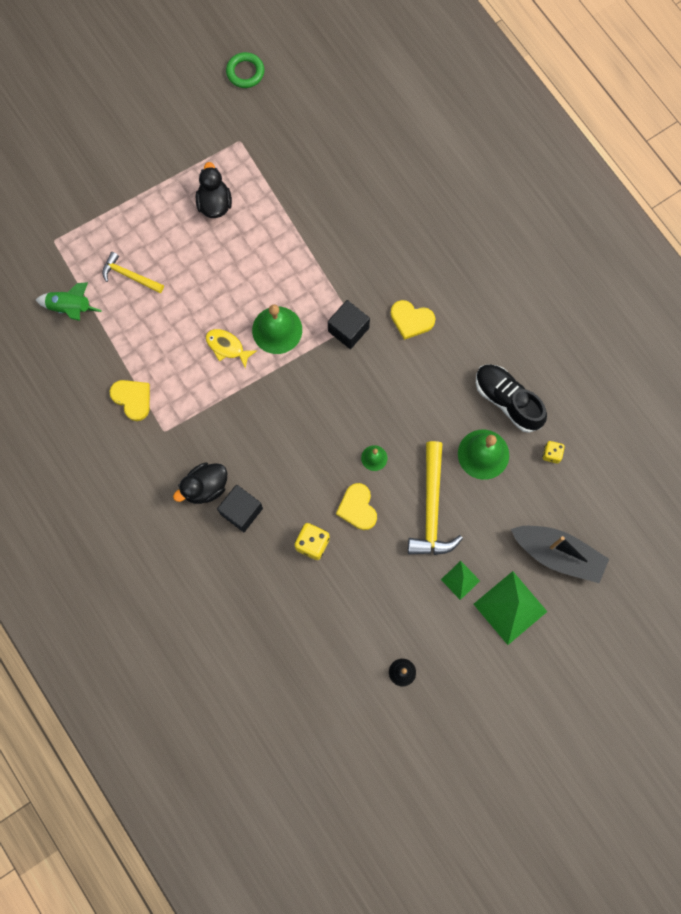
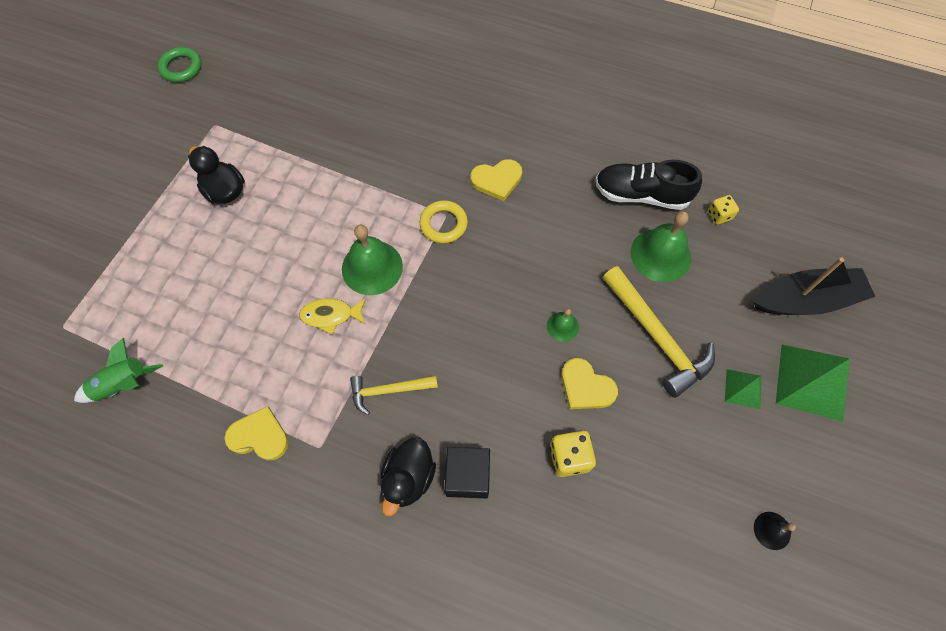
camera: 35 degrees left, 10 degrees down
(129, 275) = (174, 310): yellow hammer -> yellow hammer (388, 390)
(348, 329) = (443, 224): black cube -> yellow ring

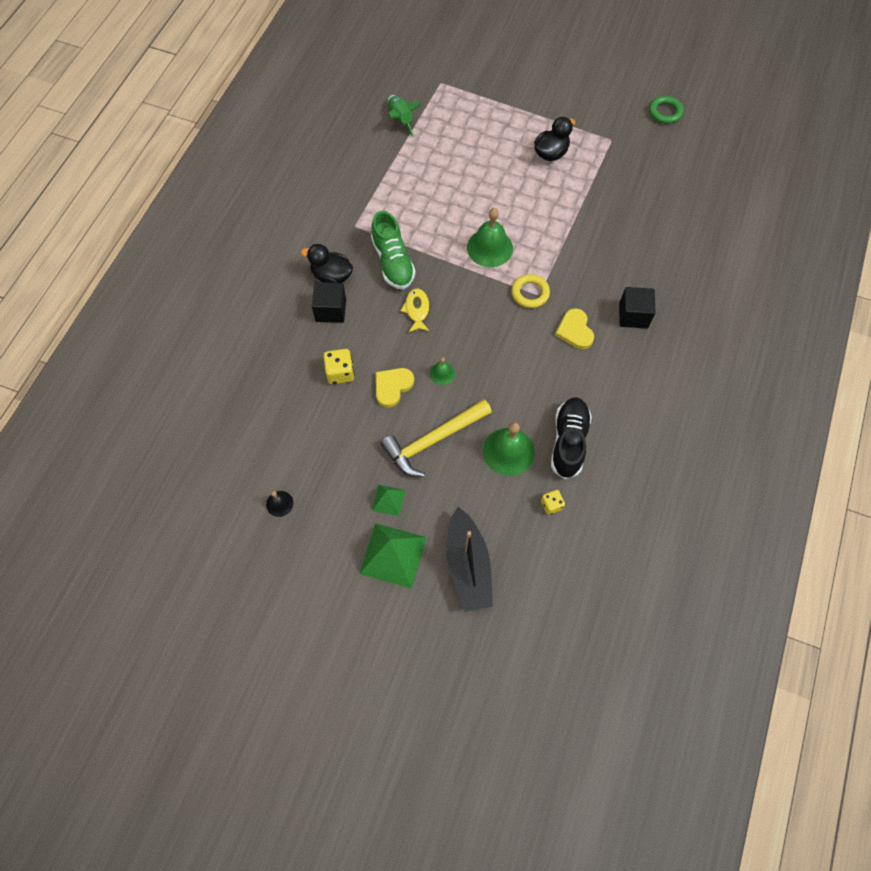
camera: 90 degrees right, 0 degrees up
(259, 436) = (364, 193): yellow heart -> none
(331, 315) = (450, 225): yellow fish -> yellow fish (417, 310)
(388, 390) = (393, 262): yellow hammer -> green shoe
(476, 123) = (633, 315): none -> black cube

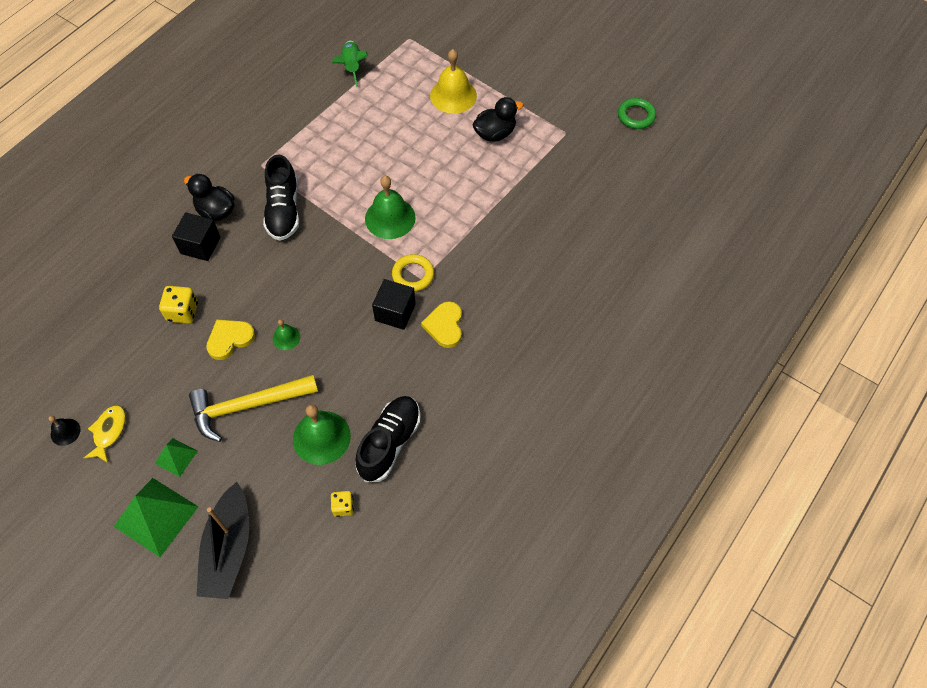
camera: 15 degrees right, 5 degrees down
(393, 262) = (284, 211): green shoe -> black shoe
(417, 310) = (287, 265): yellow fish -> yellow fish (109, 432)
(501, 127) = (453, 95): none -> yellow bell
(633, 315) = (515, 324): black cube -> black cube (395, 312)

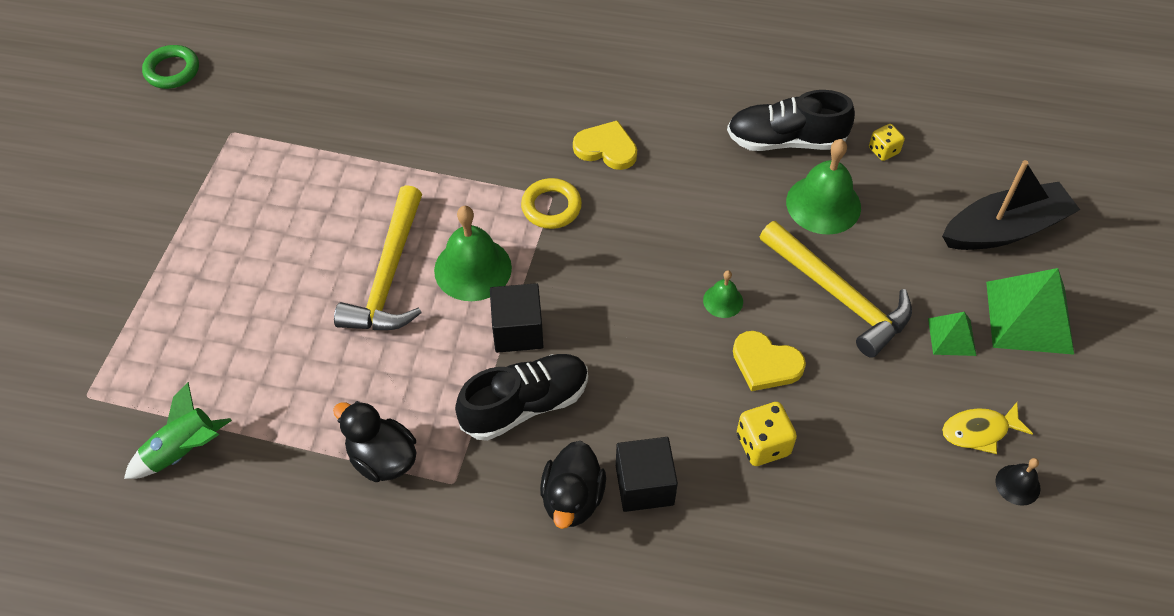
camera: 115 degrees left, 5 degrees down
(395, 312) = (617, 203): black cube -> black cube (517, 331)
(409, 177) = (388, 276): none -> yellow hammer
(445, 326) = (606, 148): yellow heart -> yellow heart turned 135 degrees counterclockwise
(453, 95) = (203, 284): yellow bell -> none
(495, 133) = (263, 207): black duck -> black duck (382, 458)

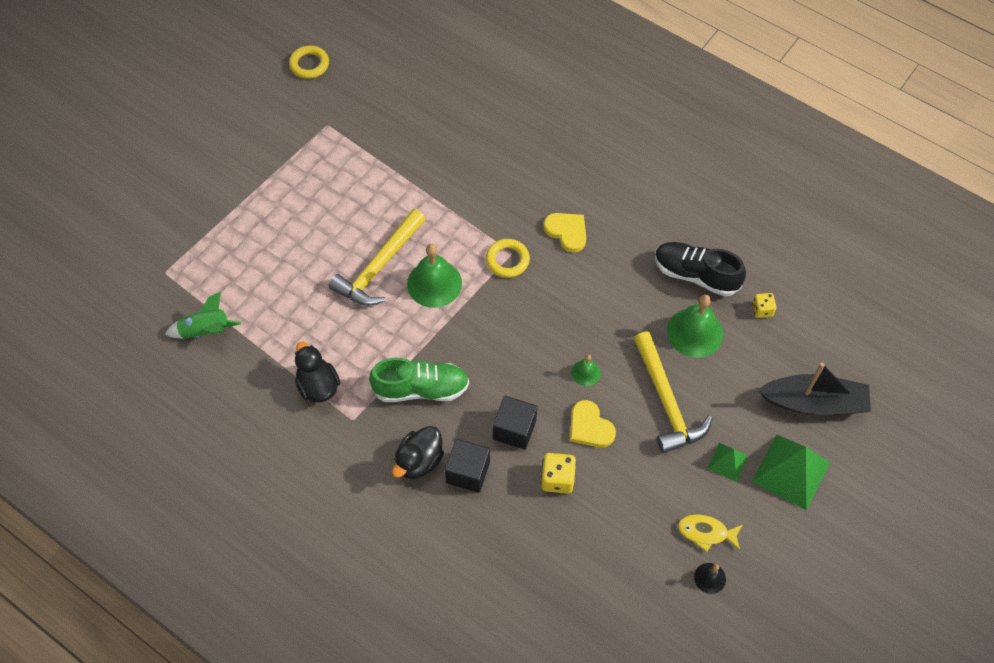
camera: 25 degrees right, 5 degrees up
(172, 70) = (309, 64): green ring -> yellow ring
(517, 331) = (441, 337): black cube -> black cube (514, 429)
(525, 405) = (421, 389): black shoe -> green shoe

